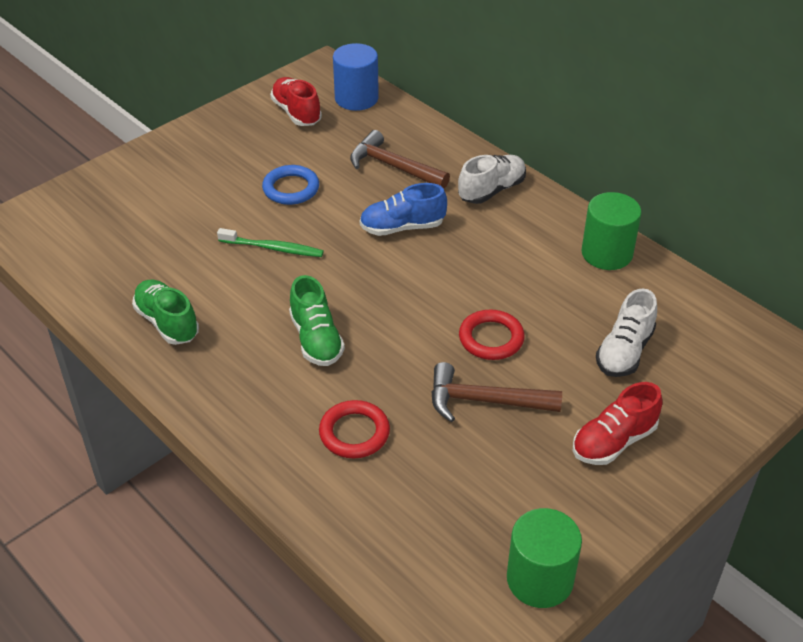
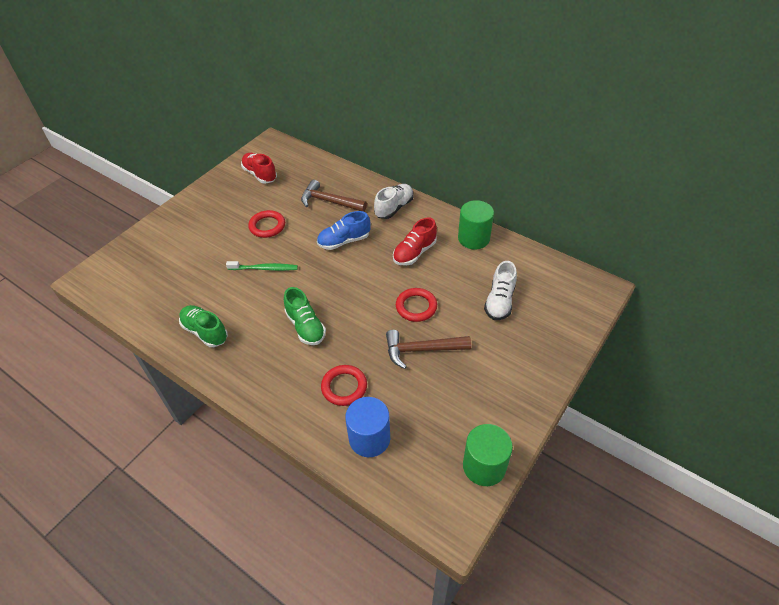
camera: 10 degrees left, 5 degrees up
(291, 188) = (267, 226): blue ring -> red ring
(356, 98) = (296, 159): blue cylinder -> blue cylinder (369, 438)
(613, 441) = (507, 363): red shoe -> red shoe (414, 253)

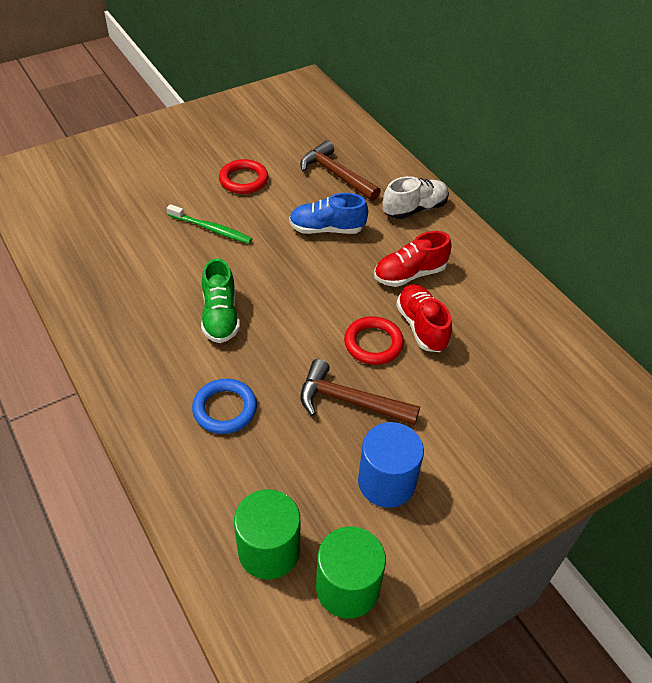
camera: 20 degrees right, 0 degrees up
(205, 332) = (101, 279): green shoe -> none
(260, 174) = (270, 116): red shoe -> red shoe (421, 327)
(344, 387) = (225, 409): red ring -> blue ring
(369, 438) = (219, 486): blue cylinder -> blue cylinder (386, 482)
(473, 238) = (500, 283): green cylinder -> green cylinder (269, 550)
(499, 301) = (491, 378): white shoe -> none

